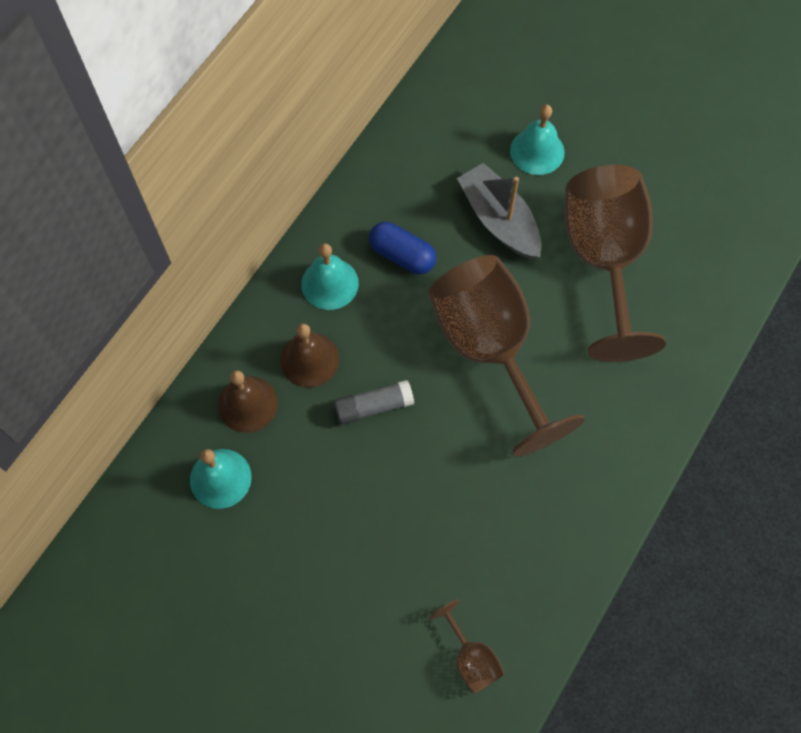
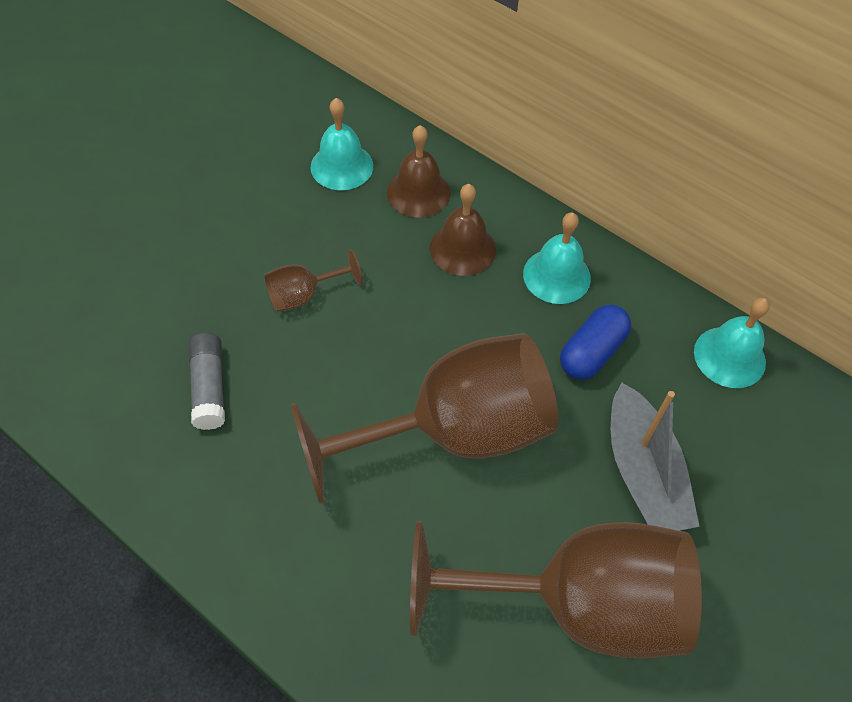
camera: 95 degrees right, 10 degrees down
(373, 406) = (397, 301): grey glue stick -> grey glue stick (209, 387)
(471, 658) = (88, 359): brown goblet -> brown goblet (303, 295)
(499, 220) = (643, 472): grey boat -> grey boat turned 105 degrees clockwise
(537, 151) = (759, 541): turquoise bell -> turquoise bell (729, 357)

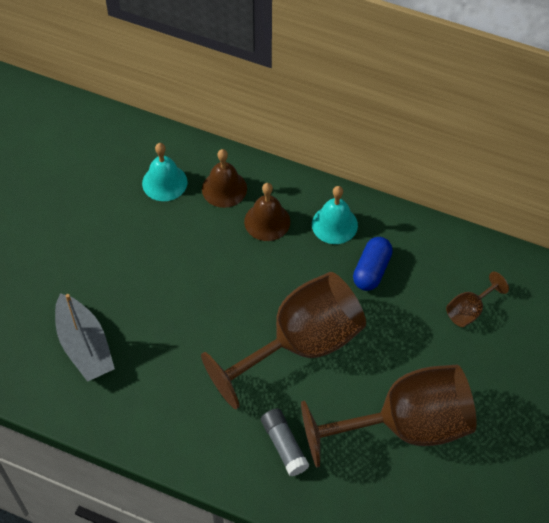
camera: 15 degrees left, 0 degrees up
(209, 387) = (134, 358): grey glue stick -> grey glue stick (284, 445)
(303, 295) = (172, 281): brown goblet -> brown goblet (469, 310)
(643, 472) = (423, 338): grey boat -> grey boat (84, 346)
(729, 357) = (458, 250): turquoise bell -> none

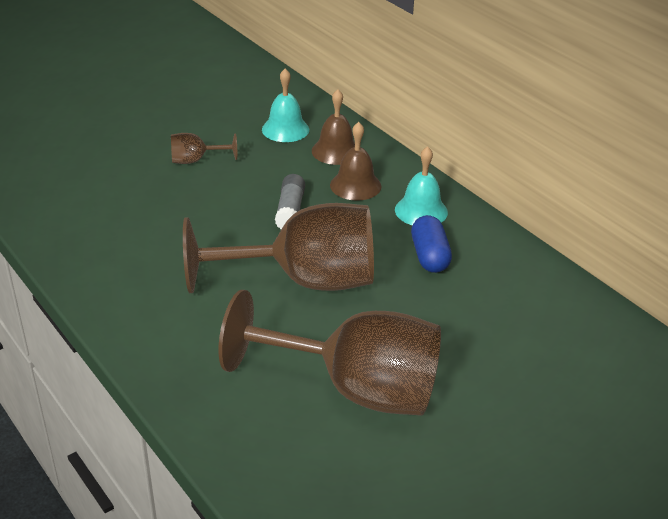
camera: 30 degrees right, 20 degrees down
(84, 346) = (106, 203): grey boat -> none
(284, 445) = (213, 348): grey glue stick -> grey glue stick (290, 210)
(371, 270) = (429, 256): blue capsule -> blue capsule turned 60 degrees counterclockwise
(469, 310) = (512, 327): brown goblet -> brown goblet (195, 160)

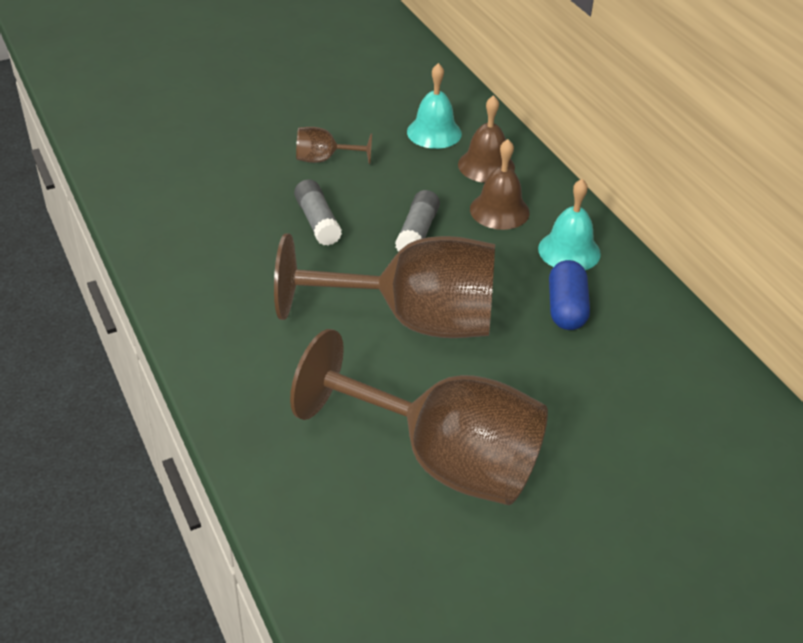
camera: 10 degrees right, 5 degrees up
(201, 211) = (317, 221): none -> grey glue stick

